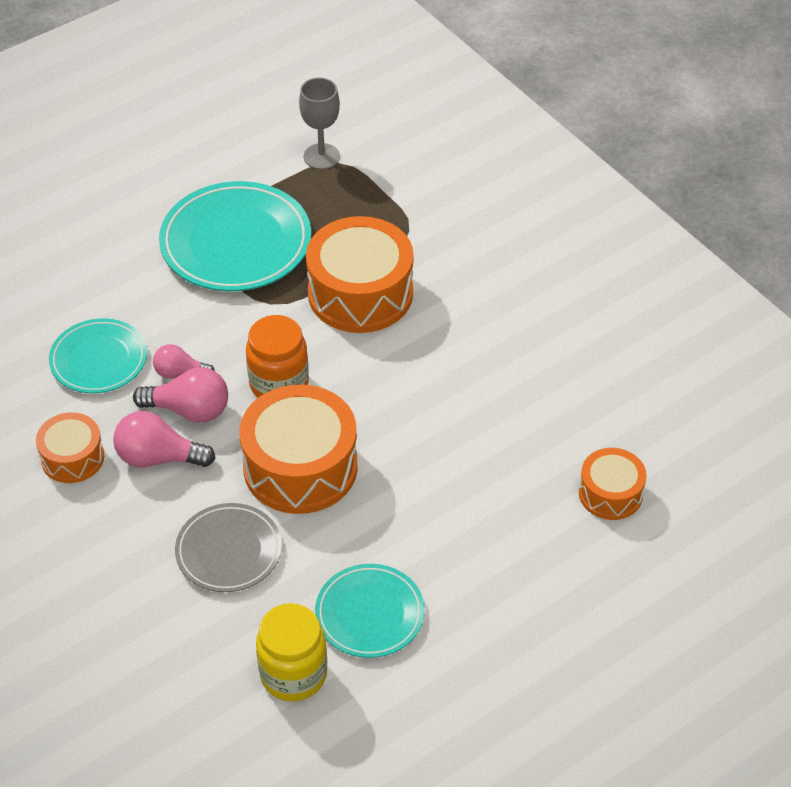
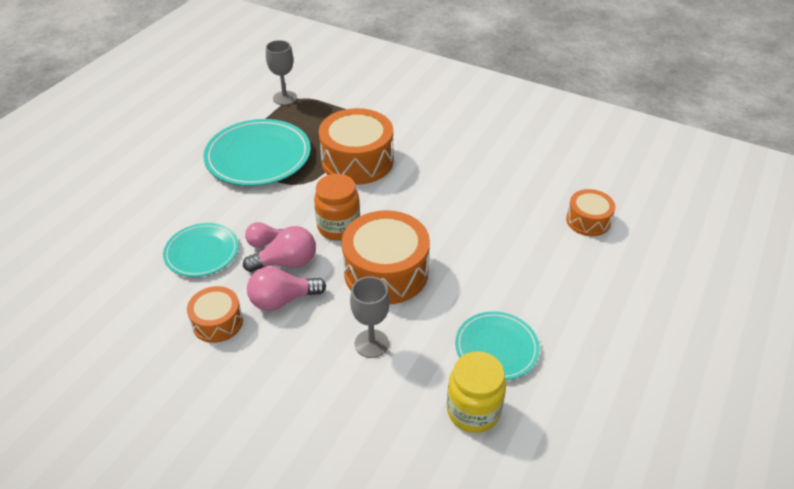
camera: 25 degrees left, 5 degrees down
(229, 551) = (371, 343): grey plate -> grey goblet

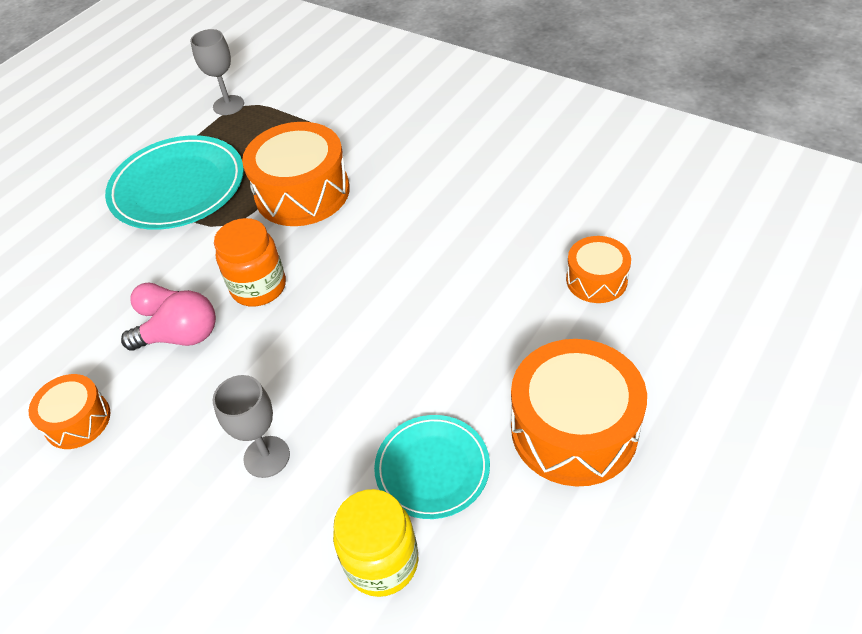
camera: 10 degrees right, 5 degrees up
(202, 252) = (79, 321): turquoise plate -> none
(282, 300) = (165, 391): pink light bulb -> none
(386, 272) = (307, 352): orange drum -> orange drum (574, 429)

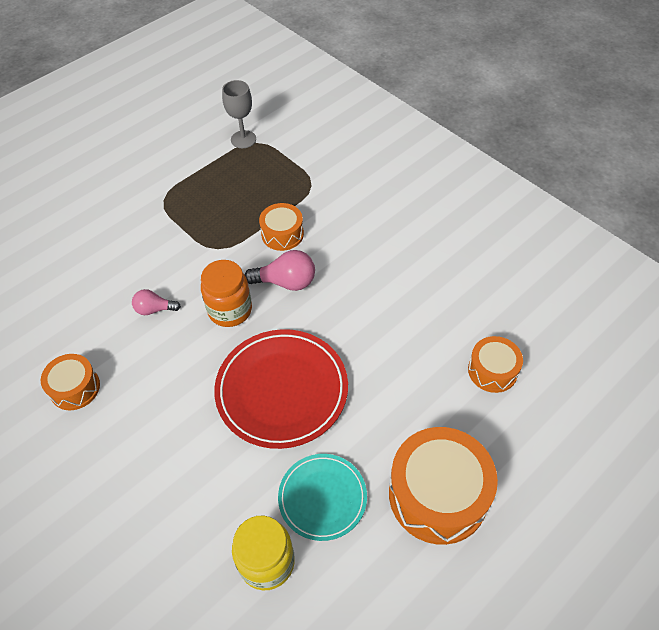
camera: 10 degrees right, 5 degrees up
(178, 187) = (188, 206): turquoise plate -> none
(182, 337) = (164, 338): pink light bulb -> pink light bulb (286, 282)
(266, 457) = (203, 454): grey goblet -> none
(302, 192) = (282, 234): orange drum -> orange drum, size x0.55
(347, 360) = (282, 390): none -> red plate

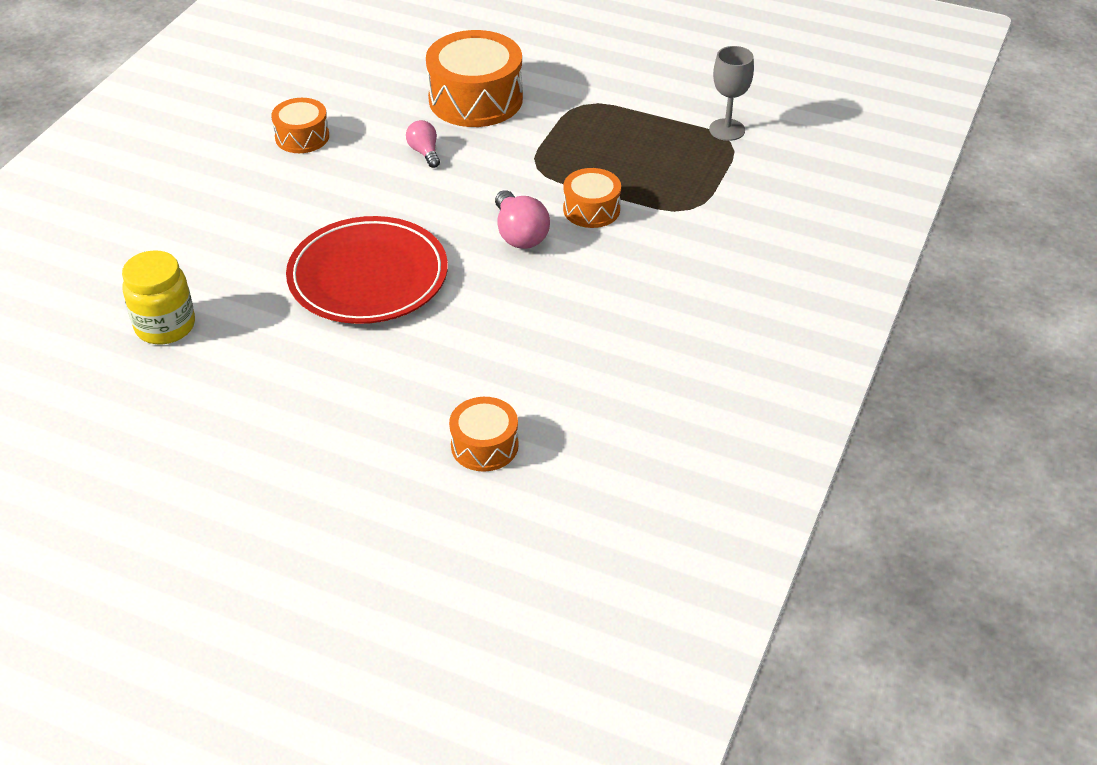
camera: 65 degrees right, 10 degrees down
(230, 310) = (454, 205): orange jar -> none
(322, 498) = (250, 345): turquoise plate -> none
(438, 494) = (290, 435): orange drum -> orange drum (475, 99)

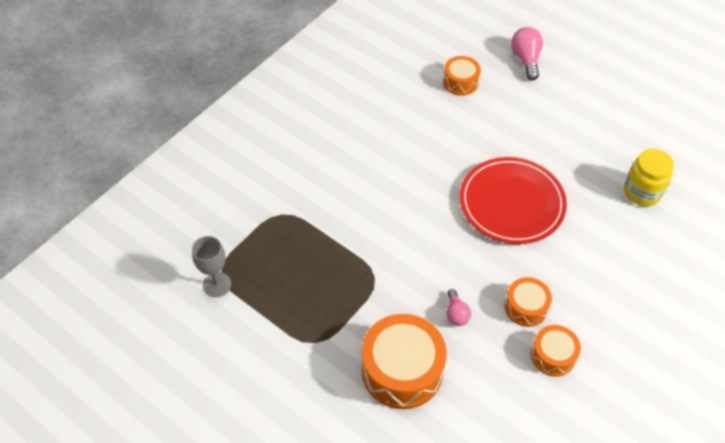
camera: 165 degrees left, 10 degrees up
(519, 234) = (404, 216): pink light bulb -> pink light bulb (525, 60)
(591, 209) = (349, 228): orange drum -> orange drum (526, 307)

